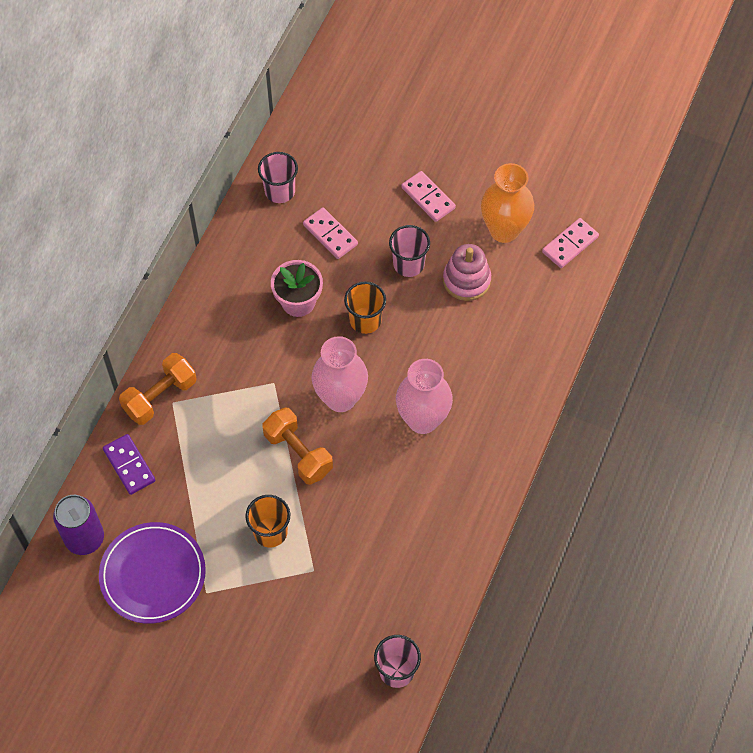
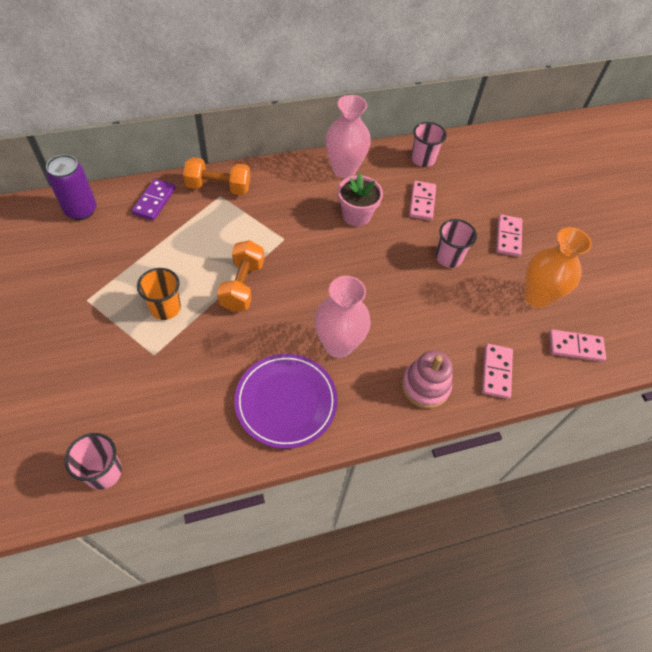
camera: 45 degrees right, 5 degrees down
(153, 574) = (79, 261): purple plate -> purple plate (286, 402)
(340, 398) = (308, 283): pink vase -> pink vase (344, 169)
(365, 320) = (381, 260): orange cup -> none
(466, 280) = (474, 299): pink stacking toy -> pink stacking toy (425, 386)
(543, 322) = (496, 372): none -> pink domino

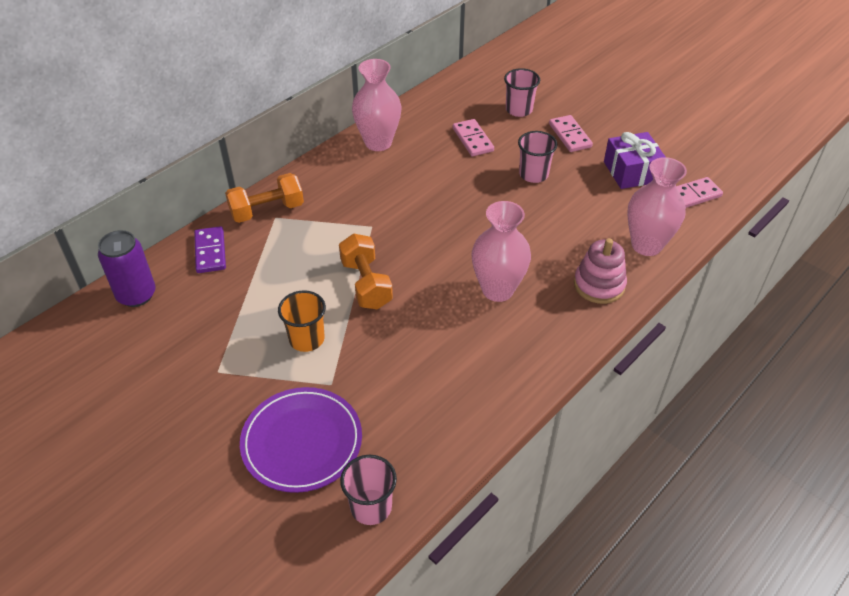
camera: 25 degrees left, 10 degrees down
(286, 402) = (490, 359): purple plate -> purple plate (302, 442)
(356, 215) = (422, 176): pink flower pot -> none
(423, 159) = (443, 104): pink cup -> pink cup (519, 110)
(496, 372) = (646, 245): pink domino -> pink vase
(537, 297) = (631, 172): orange vase -> purple gift

